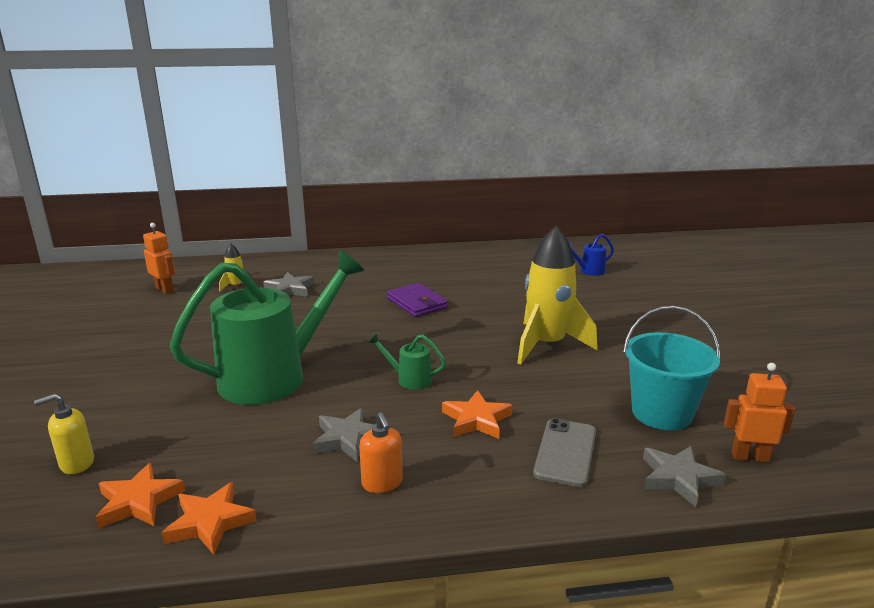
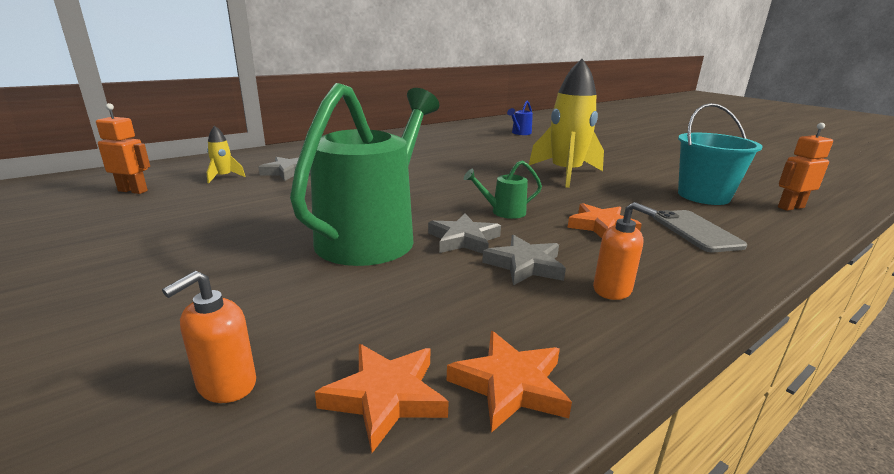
camera: 30 degrees left, 0 degrees up
(76, 463) = (226, 385): yellow soap dispenser -> orange soap dispenser
(417, 303) = (425, 165): purple wallet -> none
(678, 478) = (783, 228): grey star -> grey star (463, 239)

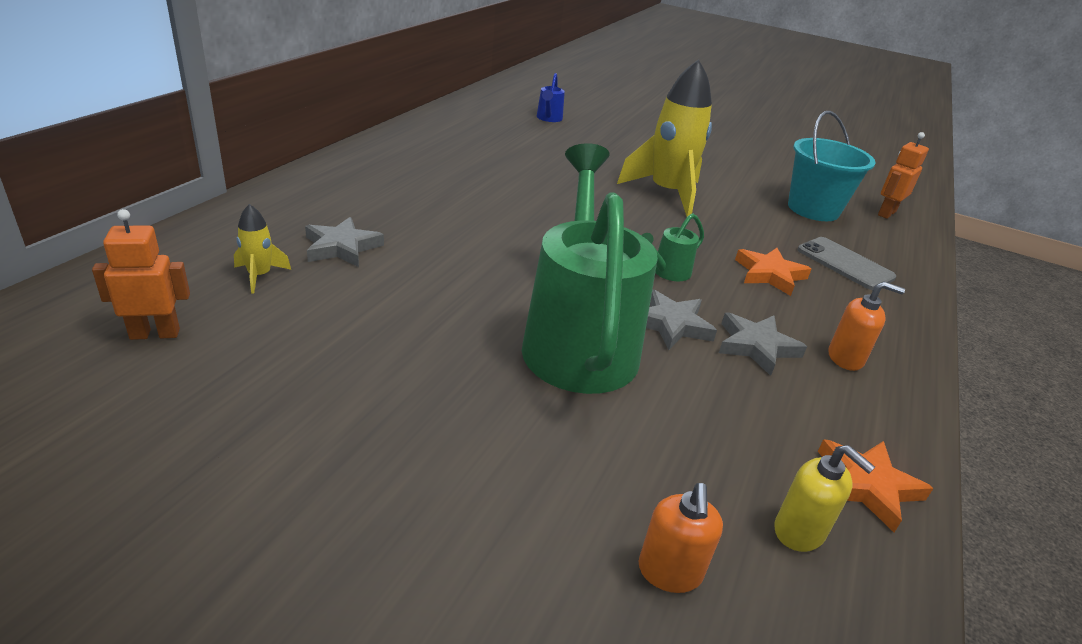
camera: 30 degrees left, 10 degrees up
(385, 397) = (799, 532): orange star -> yellow soap dispenser

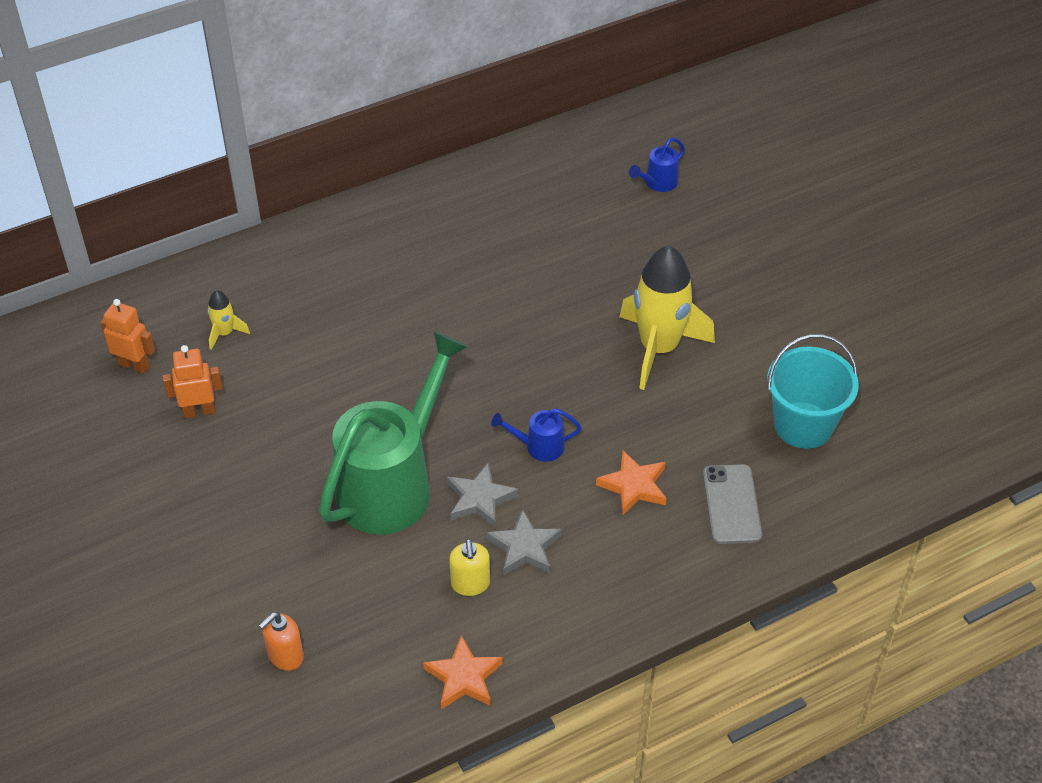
camera: 40 degrees right, 15 degrees up
(341, 247) = (300, 322): grey star -> none
(667, 272) = (538, 446): green watering can -> blue watering can
(799, 532) = (383, 677): yellow soap dispenser -> yellow soap dispenser (470, 584)
(845, 358) = (586, 590): orange soap dispenser -> none
(886, 213) = (890, 462): orange robot -> orange robot (199, 411)

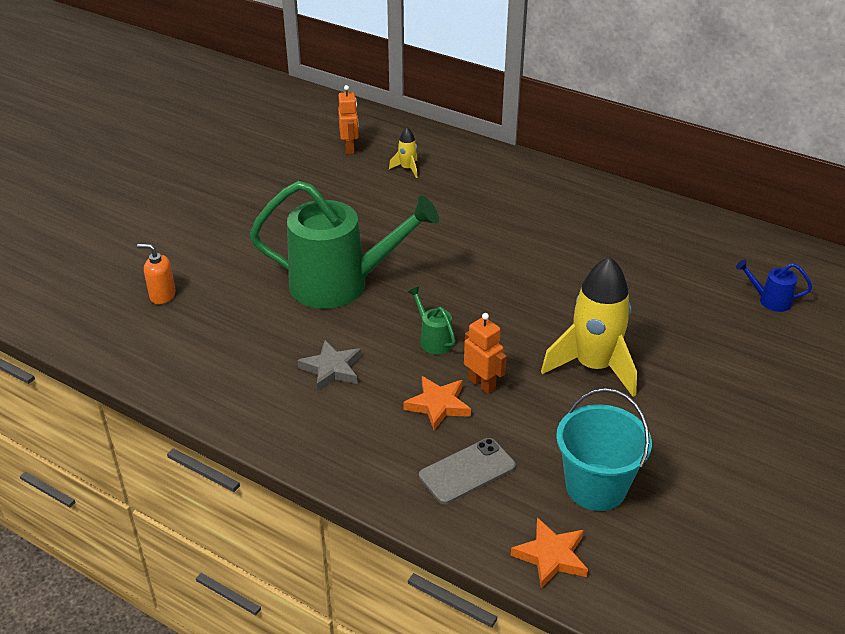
camera: 60 degrees right, 10 degrees down
(199, 411) = (334, 185): orange robot -> orange robot (482, 384)
(464, 677) = (193, 383): orange star -> orange star (551, 556)
(470, 584) = (278, 355): yellow soap dispenser -> none
(480, 499) = (359, 330): grey star -> none
(538, 446) = (433, 340): blue watering can -> green watering can

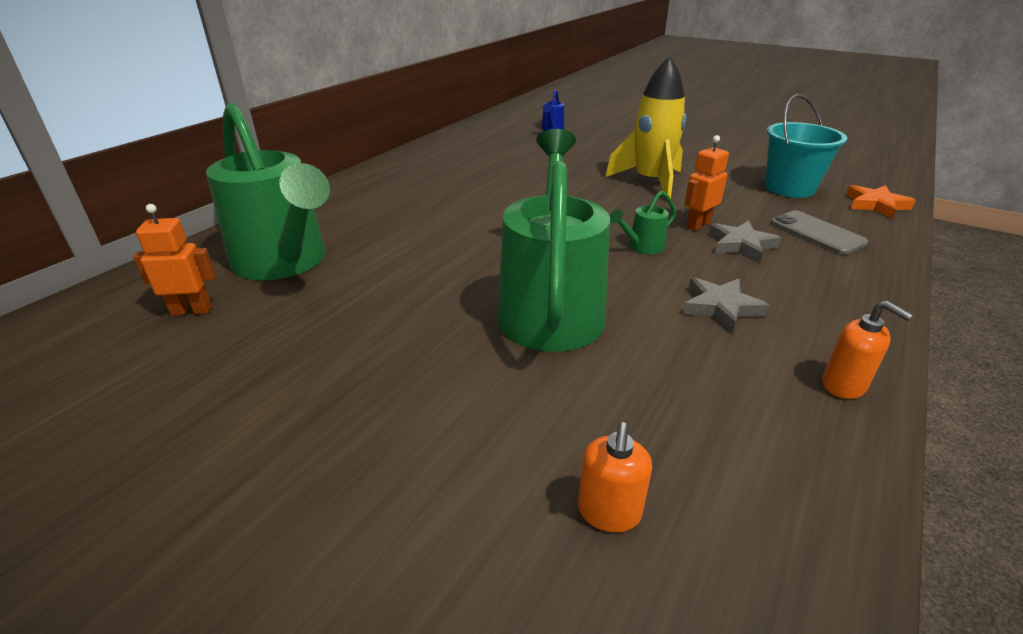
camera: 90 degrees left, 5 degrees down
(232, 408) = (844, 385): none -> orange soap dispenser
(407, 169) = (285, 263): yellow rocket -> green watering can
(438, 405) = (741, 245): orange star -> grey star

